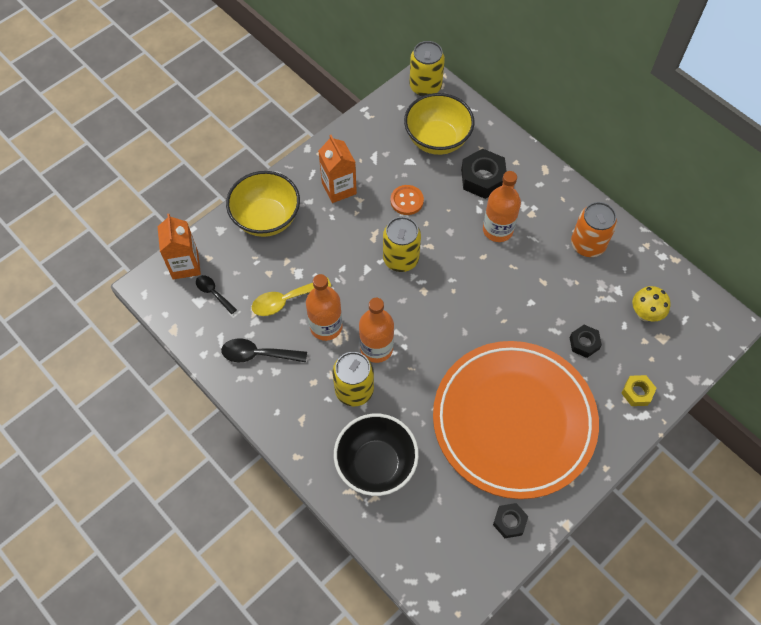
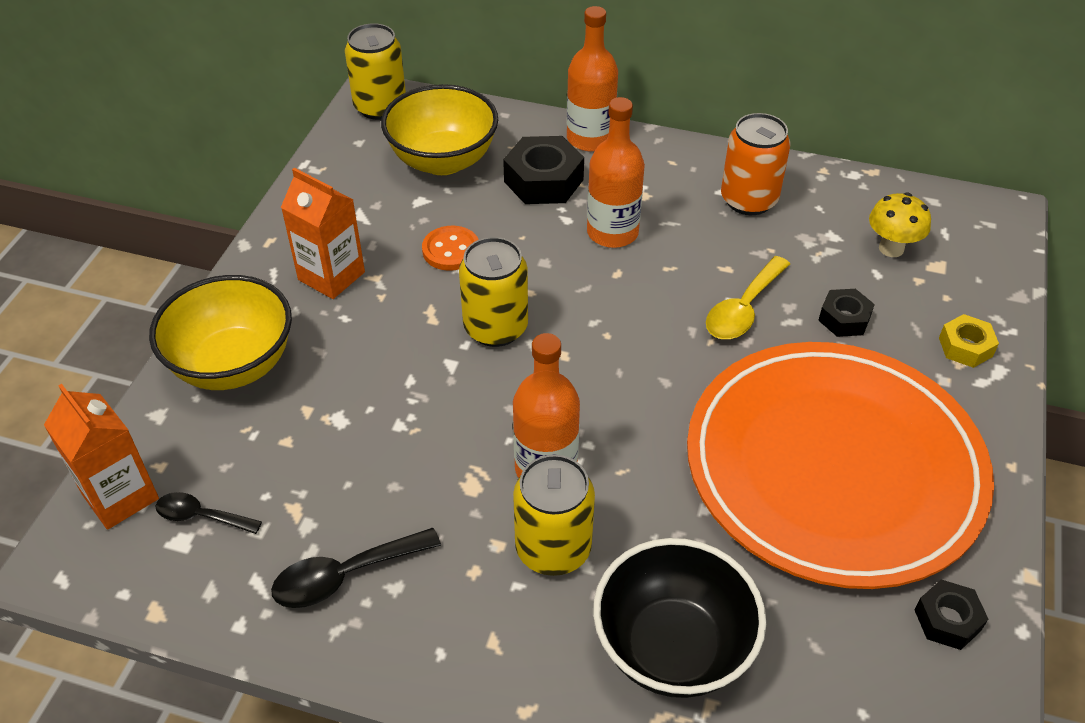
camera: 30 degrees left, 15 degrees down
(286, 300) = (343, 468): yellow spoon -> yellow spoon (743, 309)
(326, 326) = (439, 475): orange bottle -> orange bottle (590, 138)

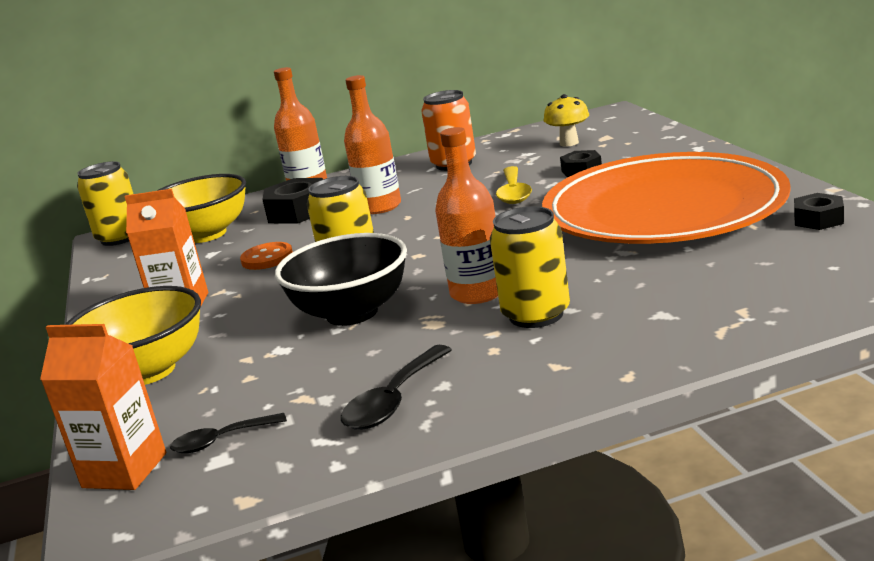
camera: 30 degrees left, 25 degrees down
(672, 647) = (681, 305): black bowl -> black bowl (352, 313)
(965, 347) = (666, 149): yellow nut -> none

